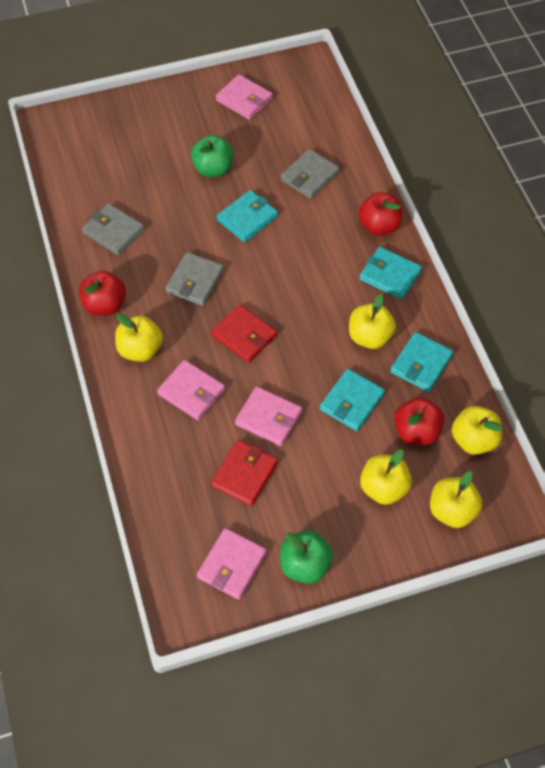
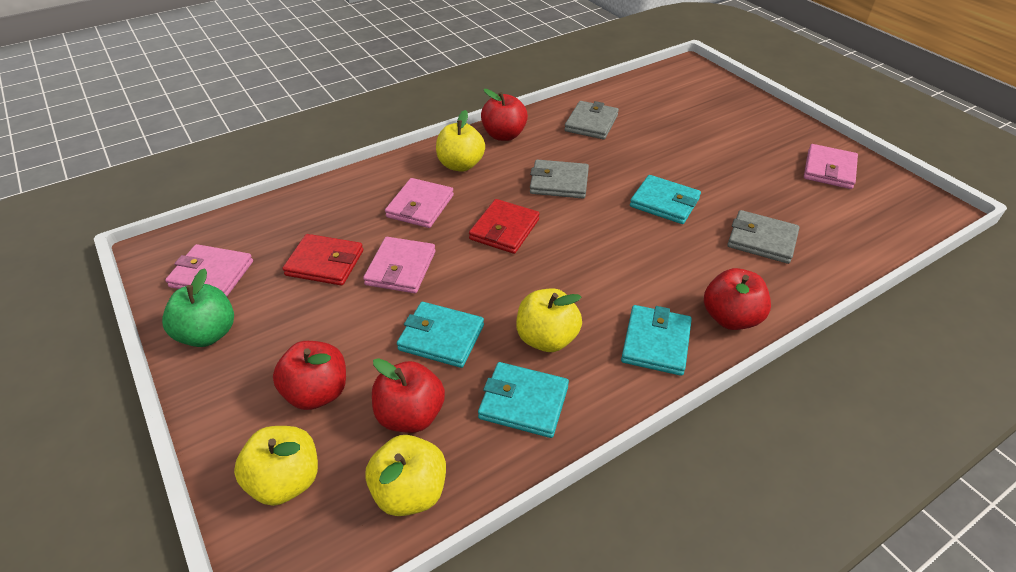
camera: 75 degrees right, 15 degrees down
(213, 169) = (713, 167): green apple -> none
(383, 488) = (317, 392): yellow apple -> red apple

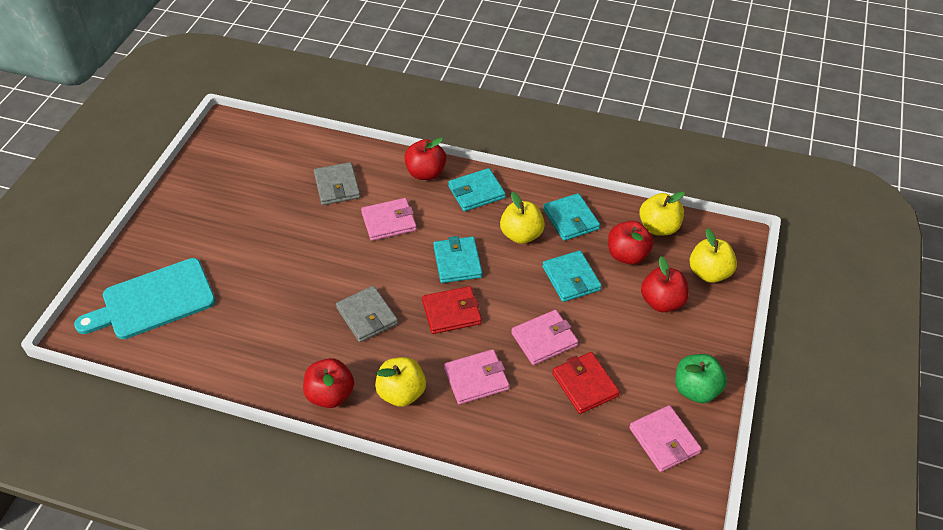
camera: 130 degrees left, 5 degrees up
(591, 123) = (257, 346): grey wallet -> none
(664, 203) = (338, 247): turquoise wallet -> turquoise wallet (457, 262)
(692, 98) = (153, 300): none -> turquoise cutting board
(829, 170) = (215, 183): pink wallet -> pink wallet (389, 221)

